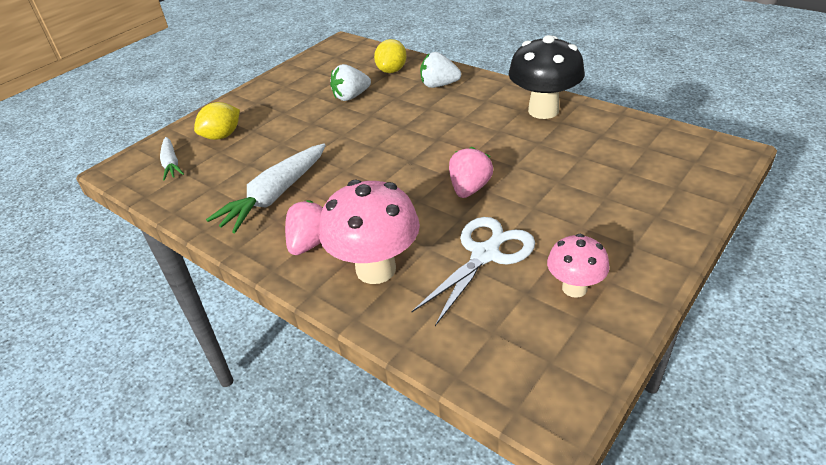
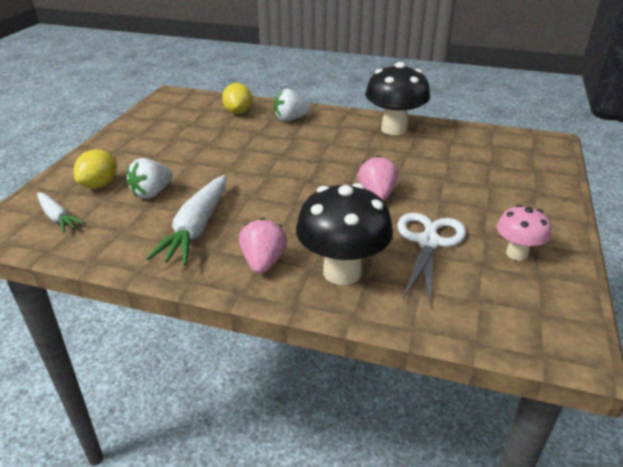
camera: 25 degrees left, 5 degrees down
(351, 97) = (214, 136): white strawberry -> white strawberry (152, 193)
(376, 269) = (342, 272): pink mushroom -> black mushroom

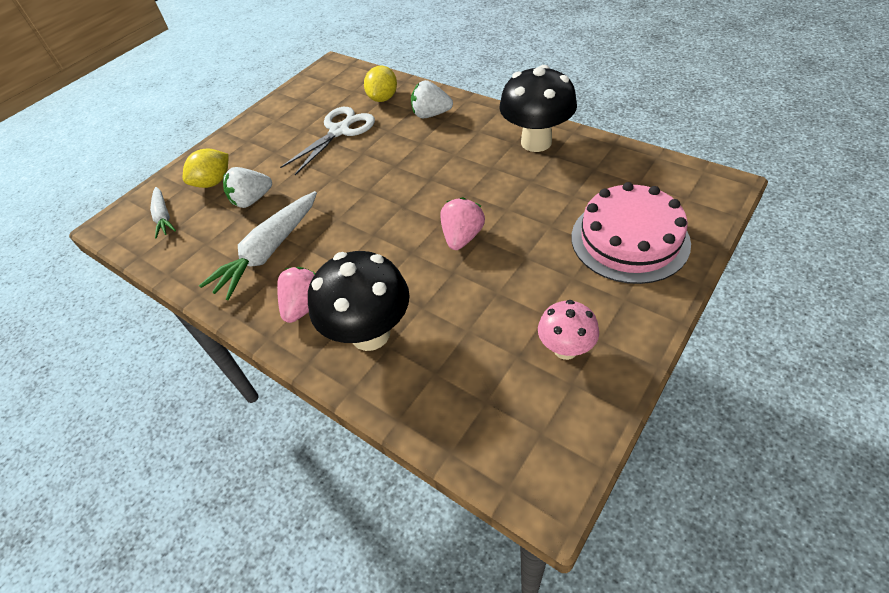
camera: 25 degrees right, 15 degrees up
(428, 242) = (478, 313): white scissors -> white scissors (339, 131)
(512, 179) = (629, 239): none -> pink cake

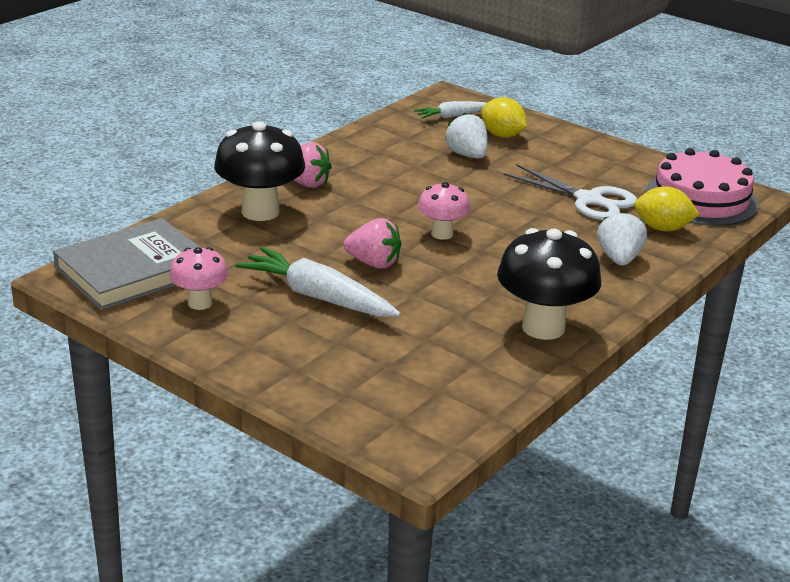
camera: 85 degrees right, 20 degrees down
(269, 252) = (385, 166): white carrot -> white carrot (318, 297)
(403, 202) = (442, 234): none -> pink mushroom
(516, 425) = (133, 270): none -> grey book
(629, 239) = (336, 364): pink cake -> pink cake (701, 199)

